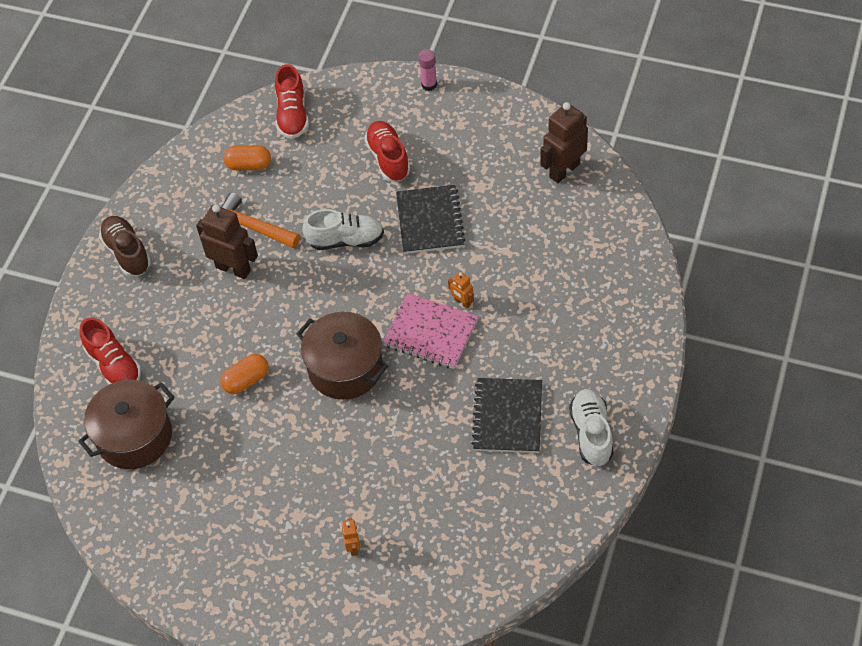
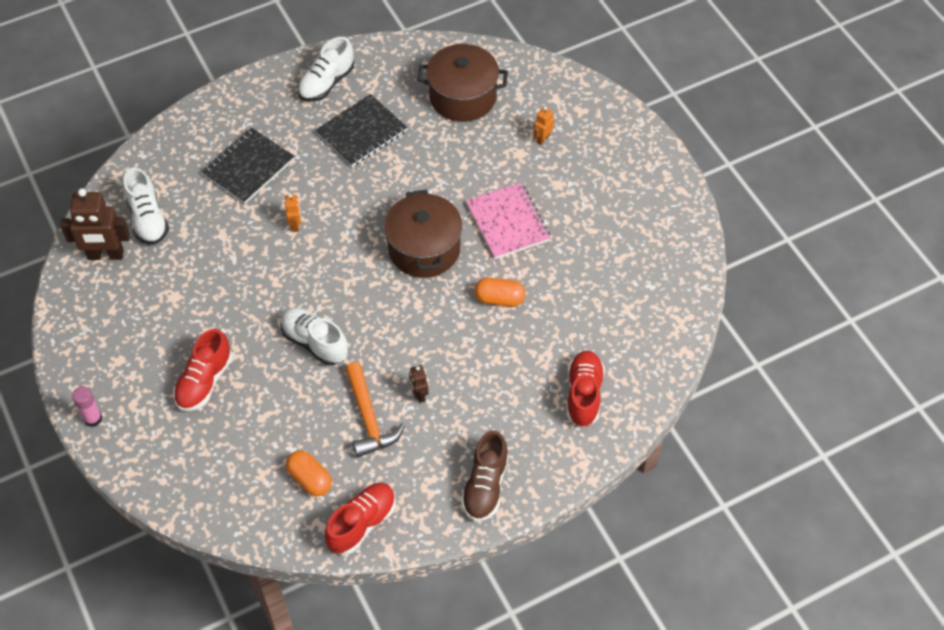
camera: 140 degrees left, 0 degrees up
(134, 436) = (617, 326): brown pot -> brown pot (462, 97)
(233, 268) = (419, 395): brown robot -> brown robot, size x0.48
(292, 115) = (223, 495): red shoe -> red shoe (362, 523)
(430, 221) = (241, 302): black notebook -> black notebook (248, 167)
(430, 333) = (341, 223): pink notebook -> pink notebook (507, 222)
(571, 215) = (148, 219): none -> white shoe

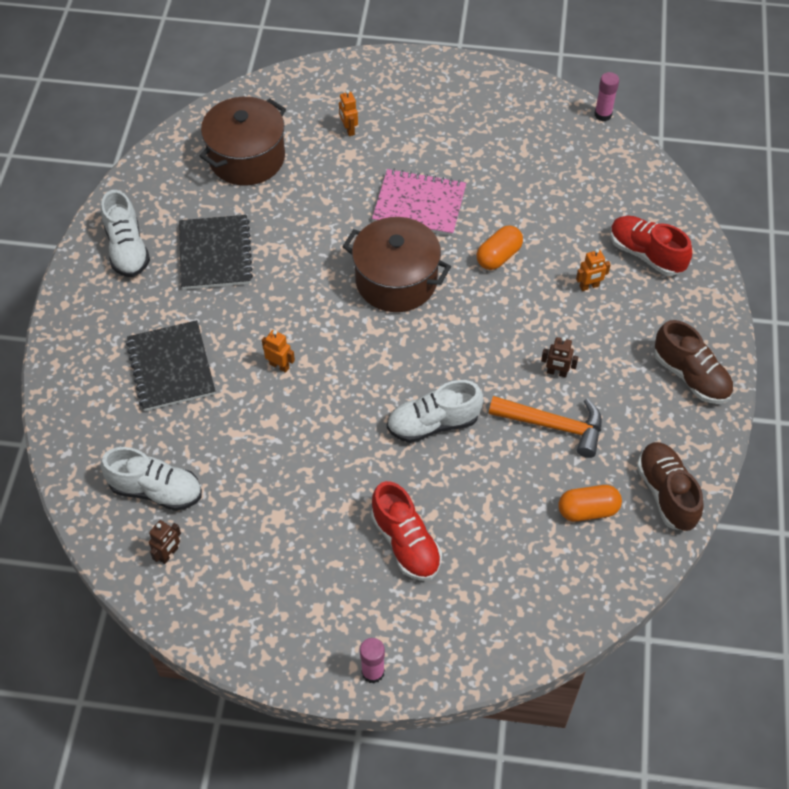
camera: 55 degrees left, 0 degrees up
(105, 255) = (169, 554): brown robot -> brown robot, size x0.48
(362, 523) = (666, 493): red shoe -> brown shoe
(519, 373) = (589, 286): none -> orange robot
(707, 290) = (603, 115): none -> pink glue stick

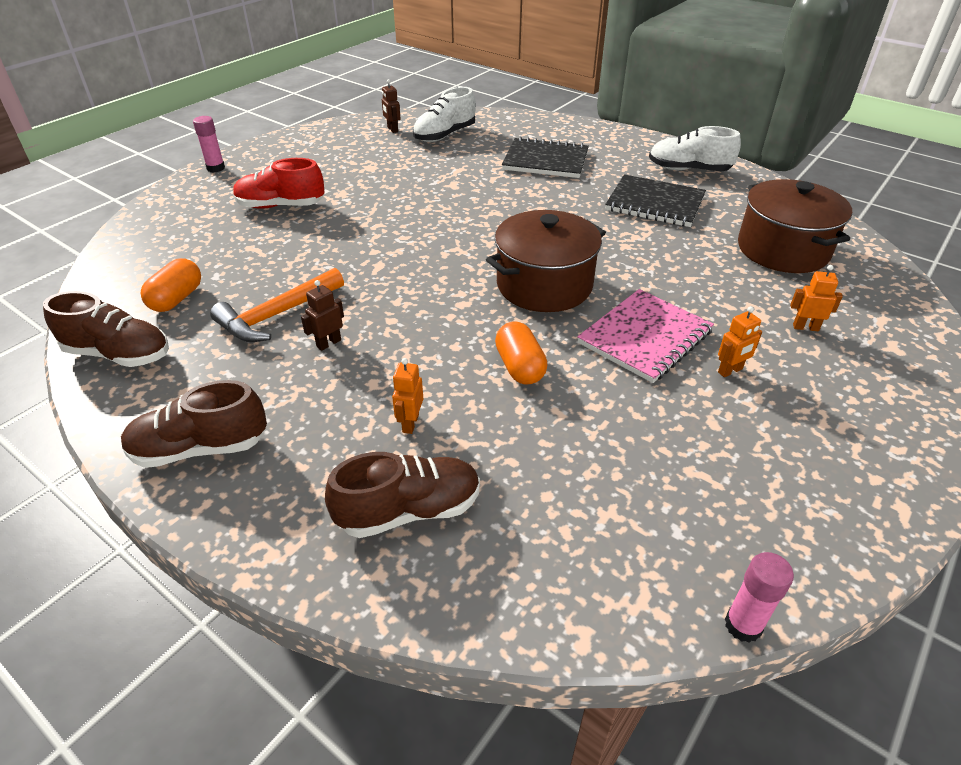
camera: 120 degrees right, 15 degrees down
(279, 366) = (502, 201): orange robot -> orange robot (730, 371)
(433, 424) = (363, 251): white shoe -> none
(646, 254) = (409, 511): red shoe -> brown shoe

